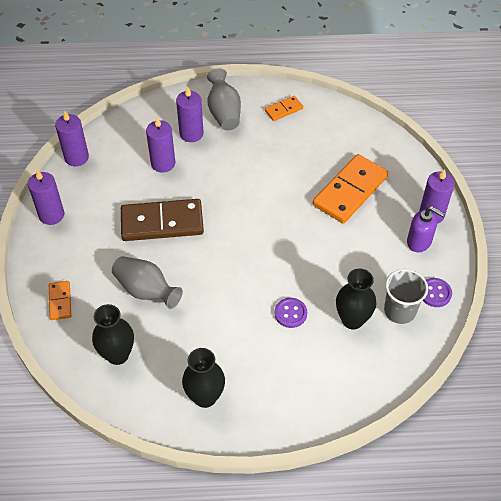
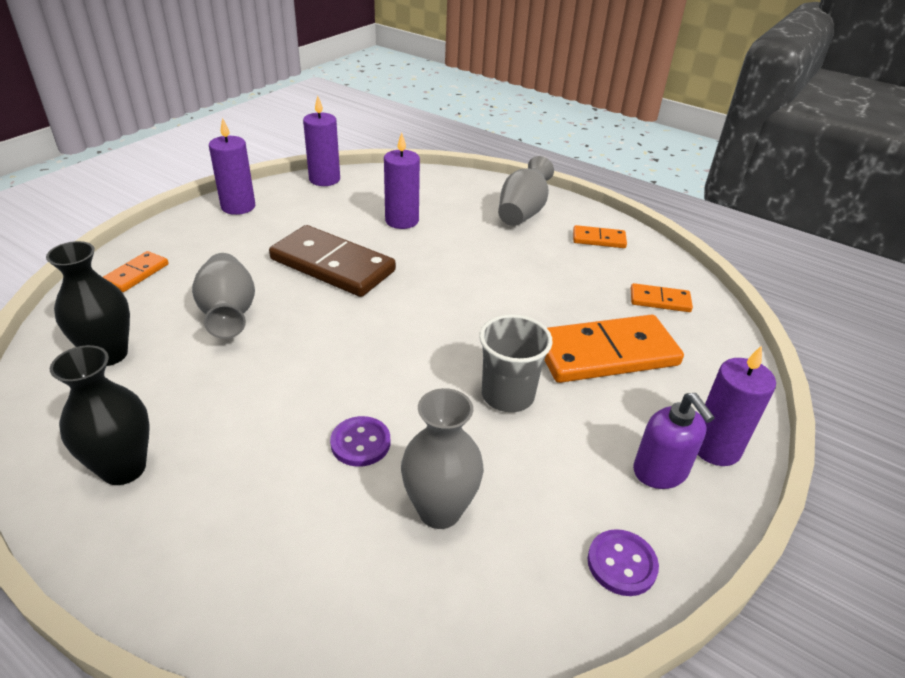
camera: 35 degrees right, 15 degrees down
(191, 134) = (464, 212): purple candle -> none
(348, 138) = (660, 300): none -> orange domino
(352, 320) = (439, 510): black vase -> grey vase
(399, 311) = (531, 549): grey cup -> grey cup (507, 395)

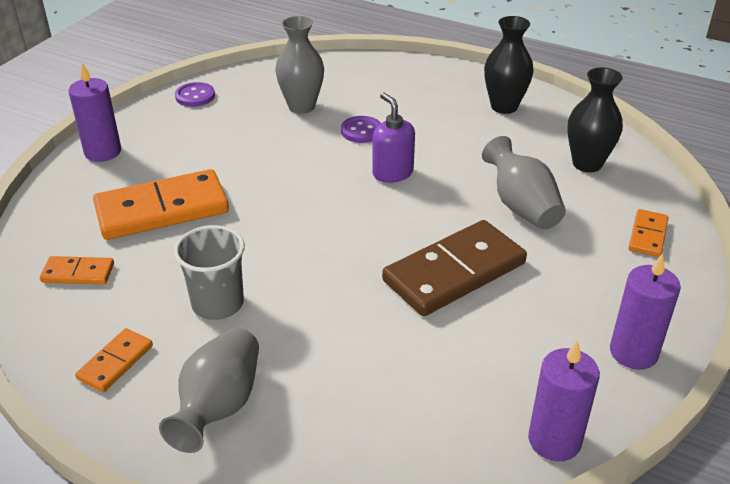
camera: 175 degrees right, 0 degrees up
(332, 265) = (454, 272): brown domino -> brown domino turned 60 degrees counterclockwise
(402, 221) = (397, 358): purple candle -> none
(507, 395) = (256, 169): grey cup -> grey cup (217, 303)
(599, 239) = (115, 362): orange domino -> orange domino turned 60 degrees counterclockwise
(660, 472) = (152, 135): purple soap dispenser -> purple soap dispenser (392, 173)

